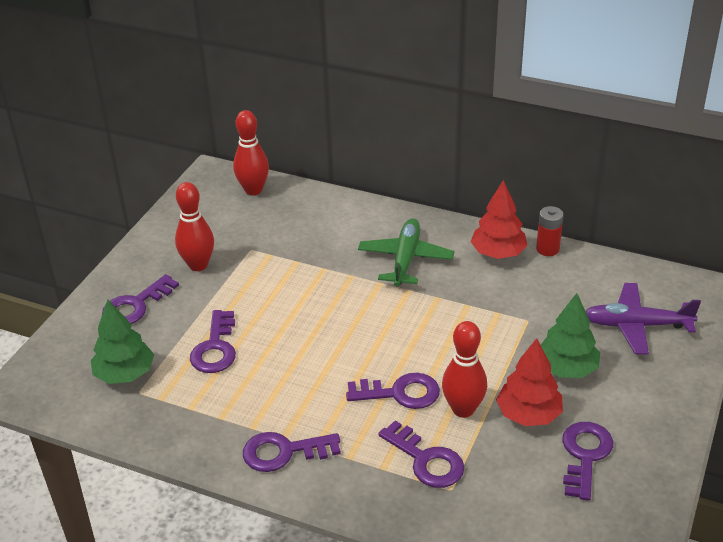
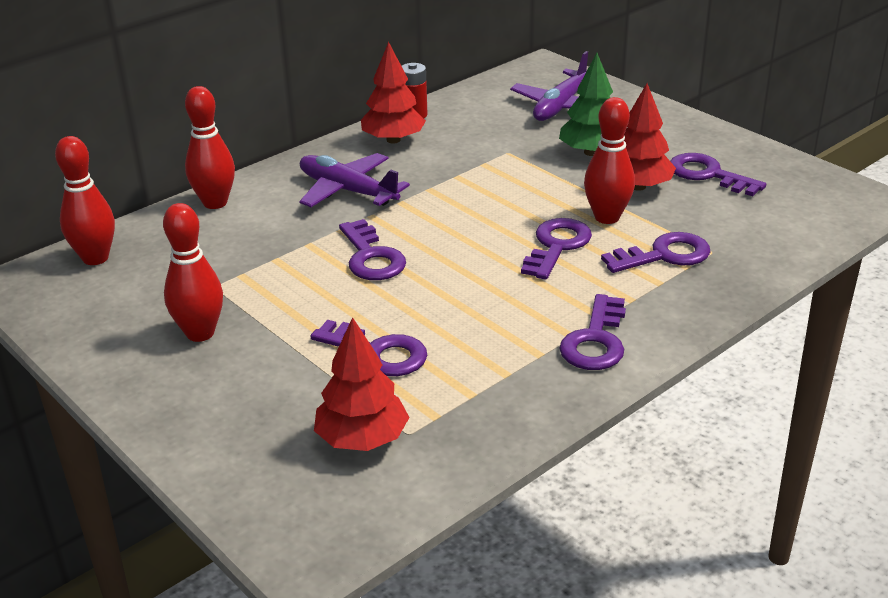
camera: 65 degrees left, 5 degrees down
(125, 374) = (362, 439): green tree -> red tree
(135, 306) = (228, 403): purple key -> purple key (371, 257)
(348, 208) = (215, 203): none -> red bowling pin
(405, 259) = (347, 191): green plane -> purple plane

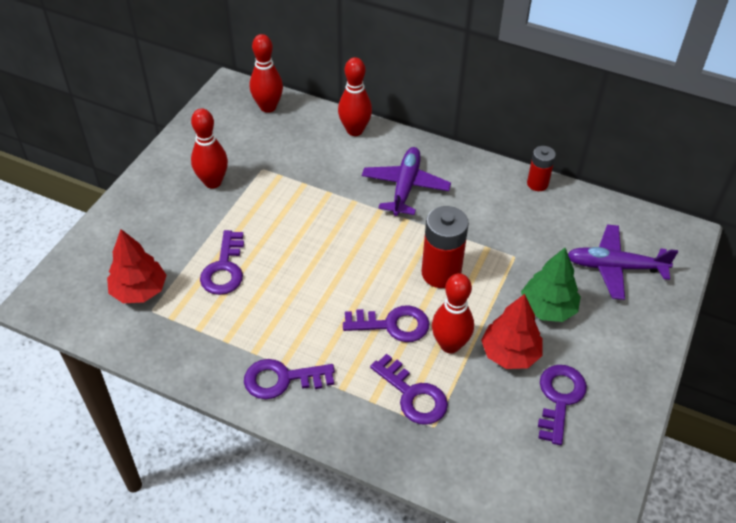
camera: 65 degrees right, 15 degrees up
(371, 257) = (328, 229): purple key -> none
(393, 140) = (491, 185): red tree -> none
(501, 199) = (441, 273): none -> red battery

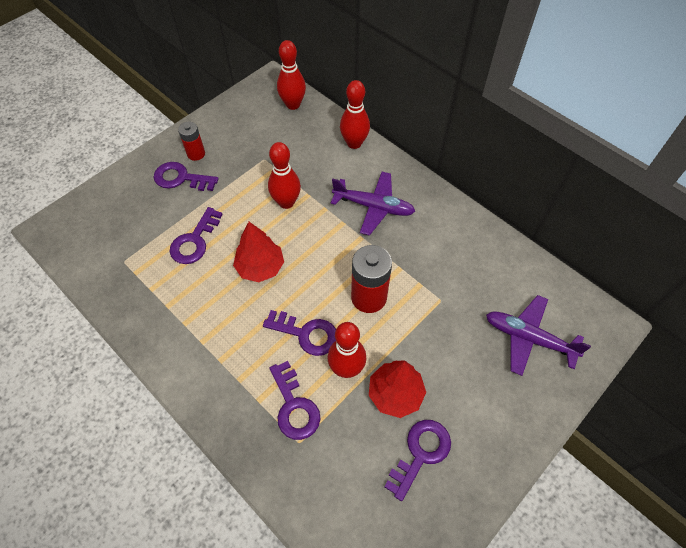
camera: 20 degrees right, 10 degrees up
(139, 291) = (122, 241): red tree -> red tree (260, 267)
(213, 182) = (220, 161): red bowling pin -> red bowling pin (286, 202)
(282, 379) = (194, 356): purple key -> purple key (181, 178)
(405, 187) = (373, 207): purple plane -> purple plane turned 75 degrees clockwise
(537, 184) = (492, 235): red battery -> red battery (196, 154)
(548, 308) = (448, 360): green tree -> none

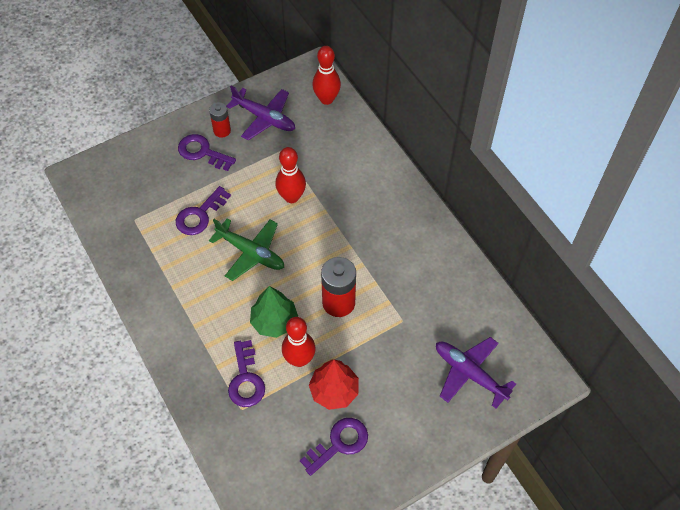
camera: 15 degrees right, 0 degrees up
(260, 267) = (251, 253): red tree -> green plane
(306, 334) = (274, 321): purple key -> green tree
(354, 143) = (373, 152): red bowling pin -> none
(373, 207) = (371, 219): purple plane -> purple plane (264, 118)

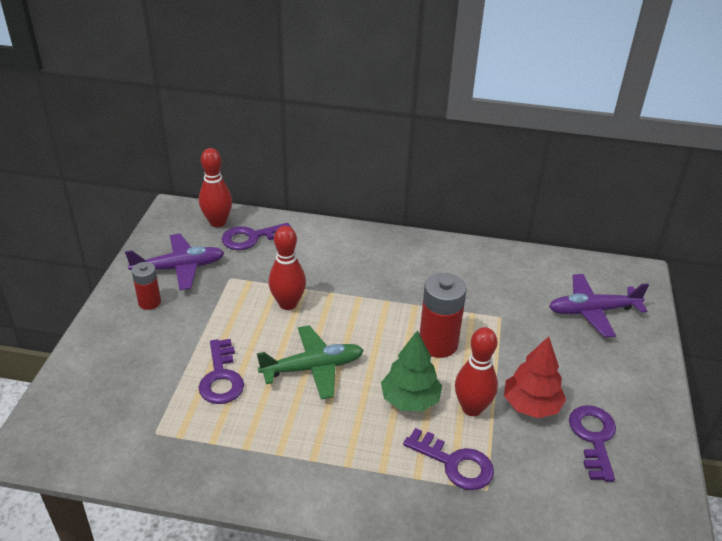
camera: 50 degrees left, 20 degrees down
(202, 152) = (152, 330): purple key -> purple key (251, 238)

